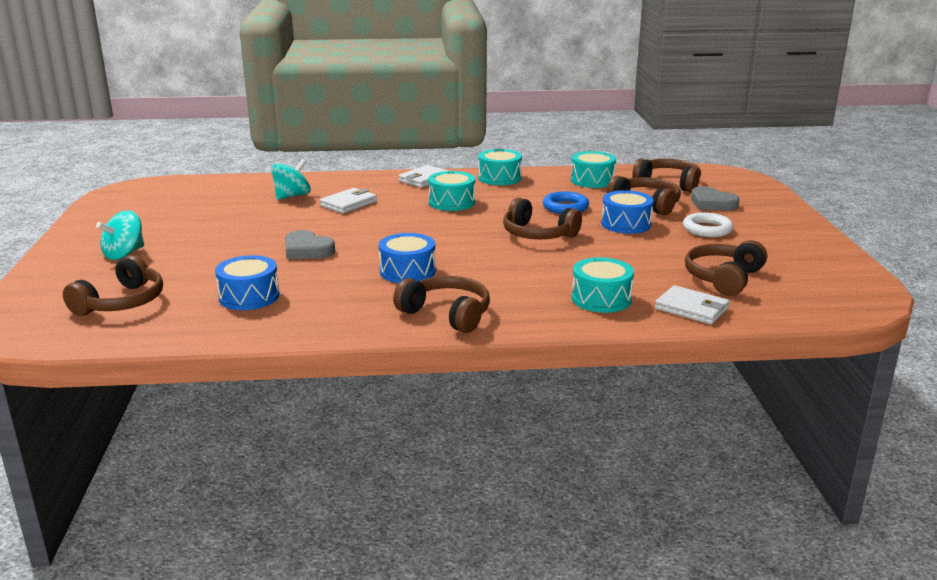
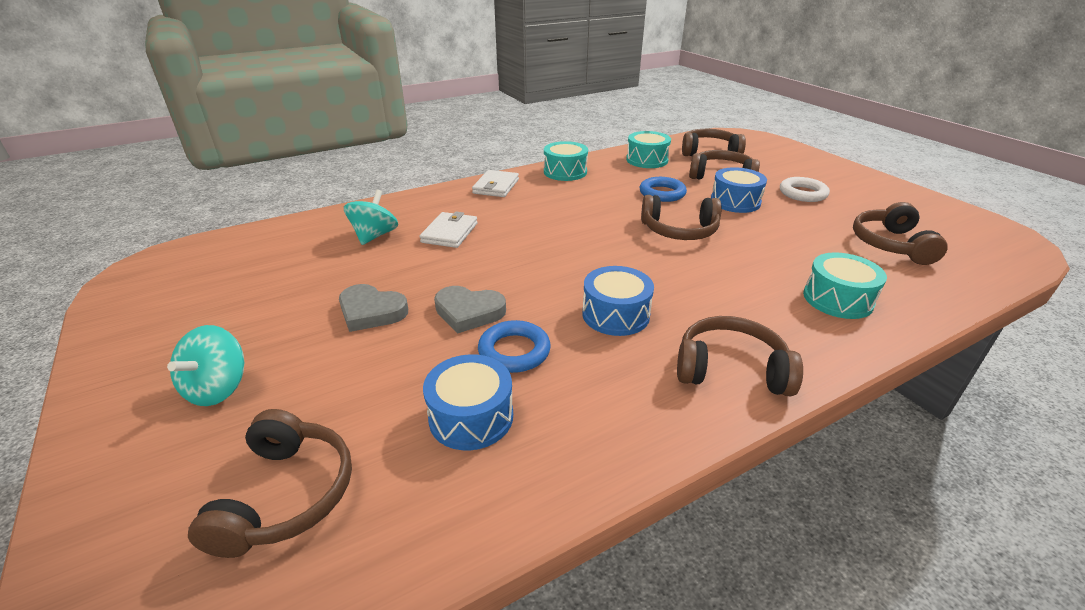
camera: 25 degrees left, 10 degrees up
(312, 274) = (514, 351): none -> blue ring
(451, 202) = (554, 209): turquoise drum -> none
(691, 308) = (921, 289): white wallet -> none
(712, 203) = (768, 166): grey heart -> grey heart (371, 312)

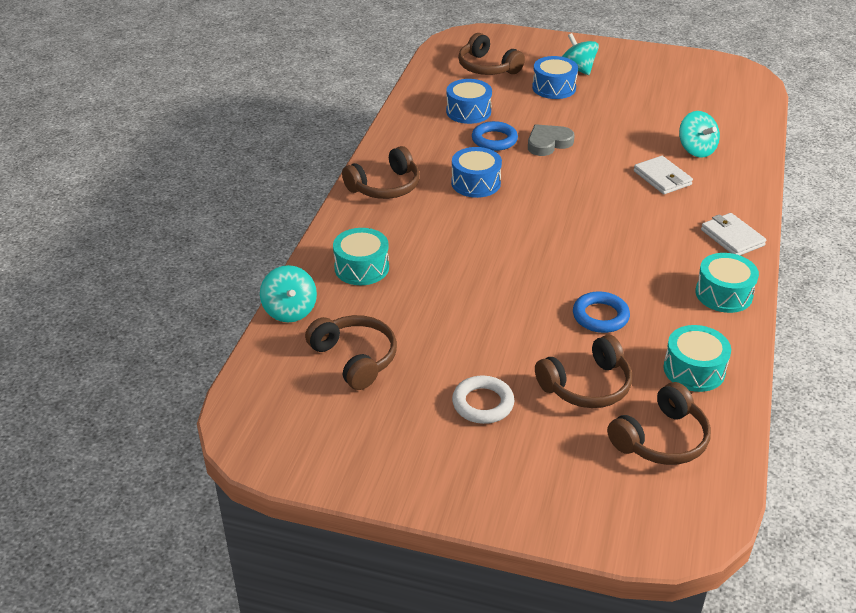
camera: 135 degrees right, 5 degrees up
(371, 312) = (591, 118): grey heart -> none
(679, 231) = (526, 273): brown headphones -> none
(735, 202) = (528, 344): blue drum -> blue drum (554, 88)
(947, 299) = (290, 311): none -> turquoise spinning top

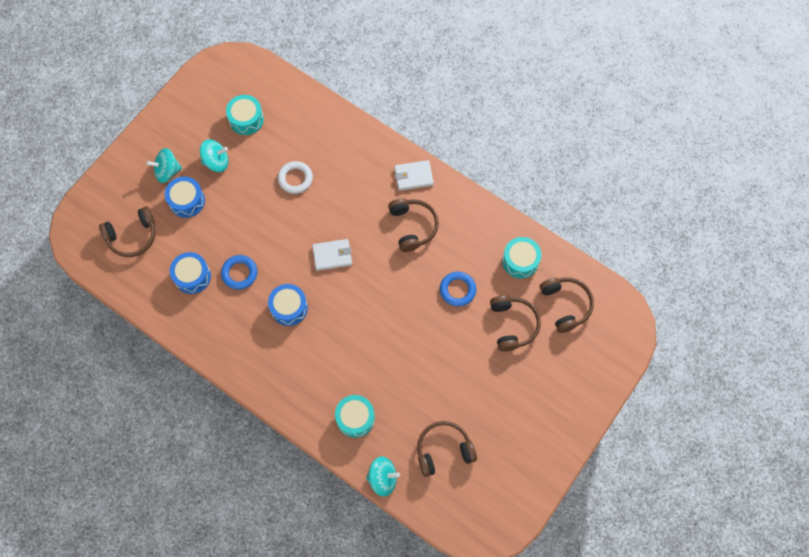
camera: 70 degrees left, 30 degrees up
(385, 186) = (267, 371): brown headphones -> brown headphones (413, 226)
(483, 403) = (507, 388): white ring -> white ring (295, 179)
(548, 143) = (260, 238): grey heart -> none
(662, 178) = (334, 184): white wallet -> white wallet (332, 255)
(696, 150) = (311, 146): turquoise spinning top -> turquoise spinning top (216, 162)
(723, 294) = (463, 210): turquoise drum -> turquoise drum (246, 119)

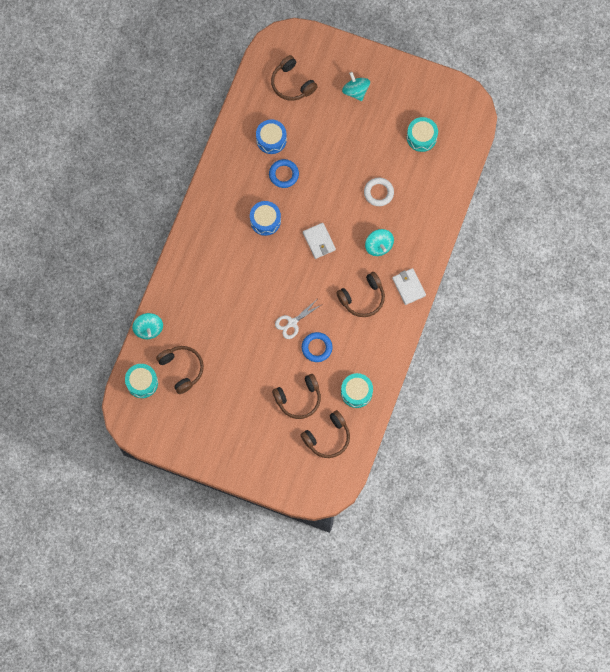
camera: 75 degrees right, 5 degrees up
(187, 201) = (334, 114): blue drum -> none
(216, 162) = (375, 126): turquoise spinning top -> turquoise spinning top (378, 246)
(355, 418) = (190, 296): turquoise drum -> turquoise drum (142, 382)
(420, 309) = (292, 322): none -> white scissors

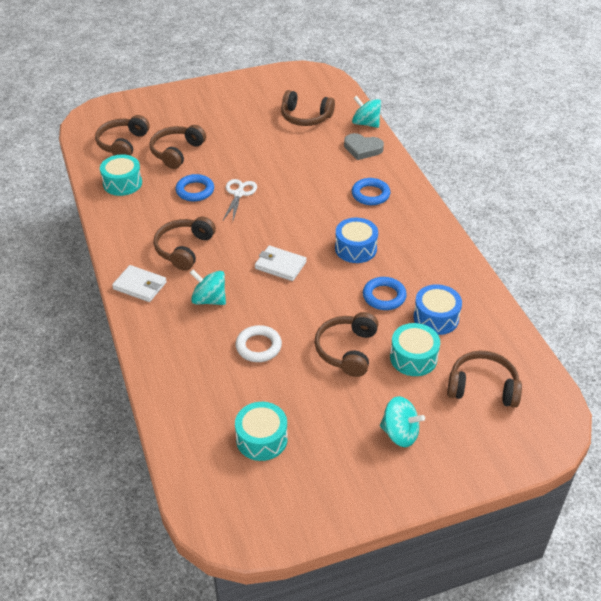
camera: 140 degrees right, 30 degrees down
(142, 382) = (328, 95): turquoise drum -> turquoise drum (413, 358)
(176, 304) = (362, 149): none -> grey heart
(213, 258) = (370, 194): none -> blue ring
(336, 155) = (347, 350): none -> brown headphones

